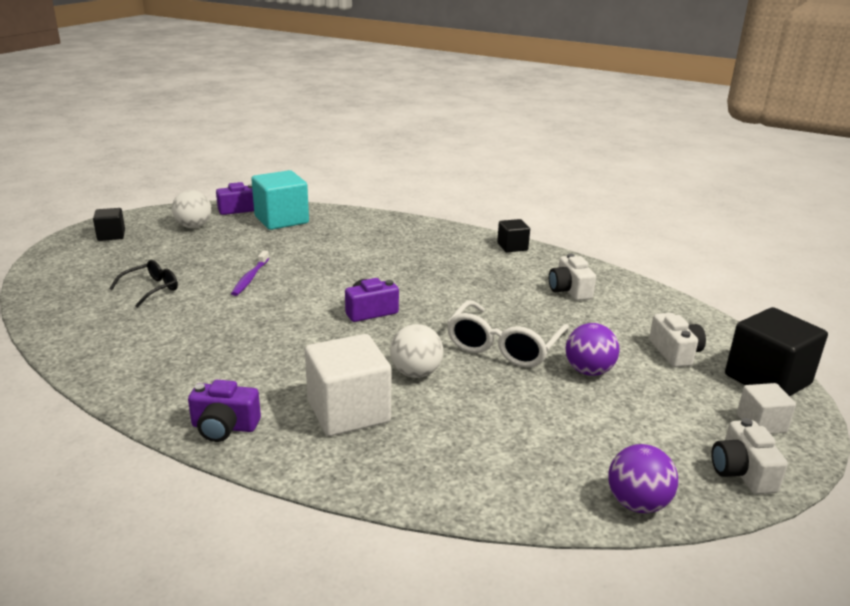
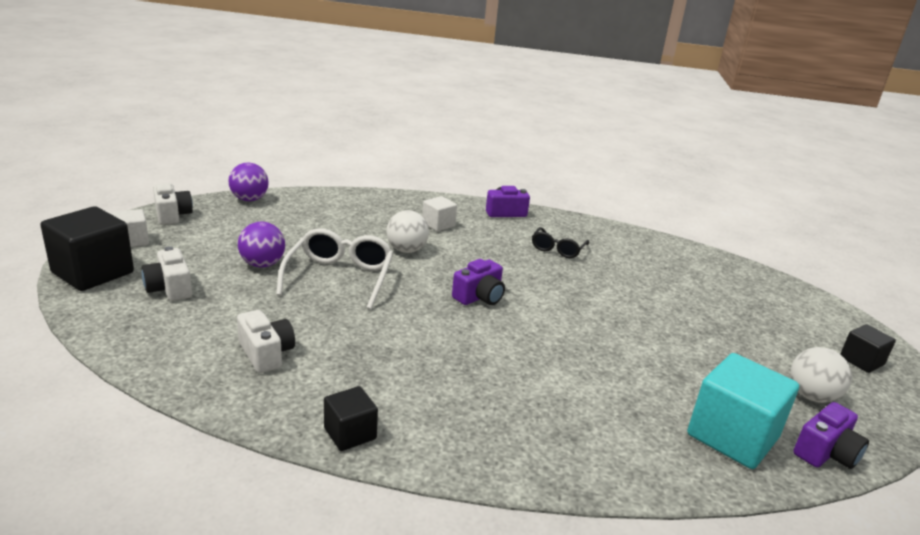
camera: 160 degrees right, 0 degrees up
(151, 289) = (696, 296): black glasses -> black glasses (557, 249)
(250, 278) = (631, 320): purple toothbrush -> none
(348, 411) = (438, 224): white cube -> white cube, size x0.54

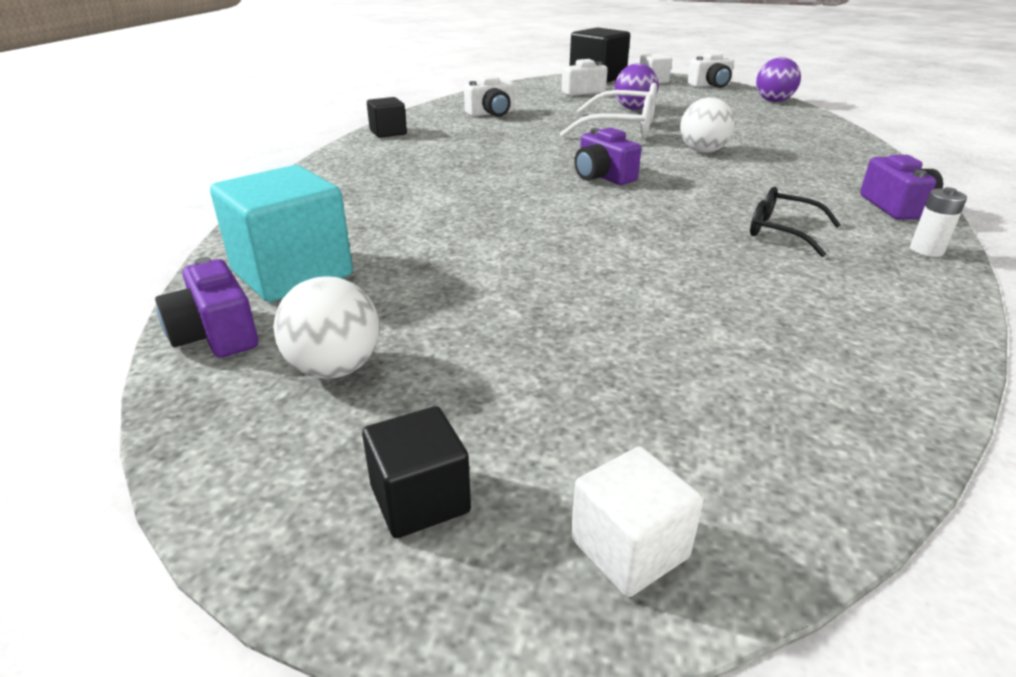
camera: 100 degrees right, 5 degrees up
(438, 224) = (795, 166): white cube -> white cube (629, 548)
(564, 219) = (926, 250): none -> white battery

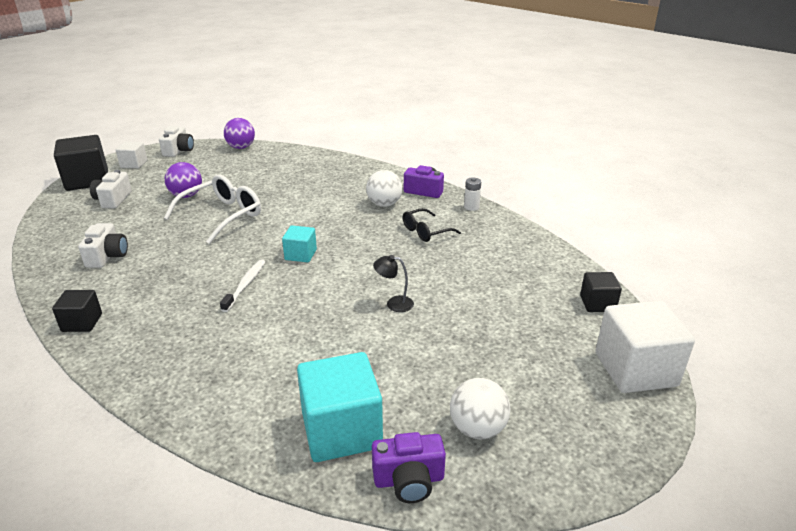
camera: 65 degrees left, 0 degrees up
(420, 499) = (594, 419): black cube -> black cube (597, 303)
(510, 168) = (245, 285): none -> white toothbrush
(568, 249) = (394, 303): none -> black lamp
(602, 176) = (300, 255): purple camera -> turquoise cube
(629, 548) = (635, 369): white cube -> white cube, size x1.85
(703, 151) = (298, 206): white ball -> white ball (384, 204)

